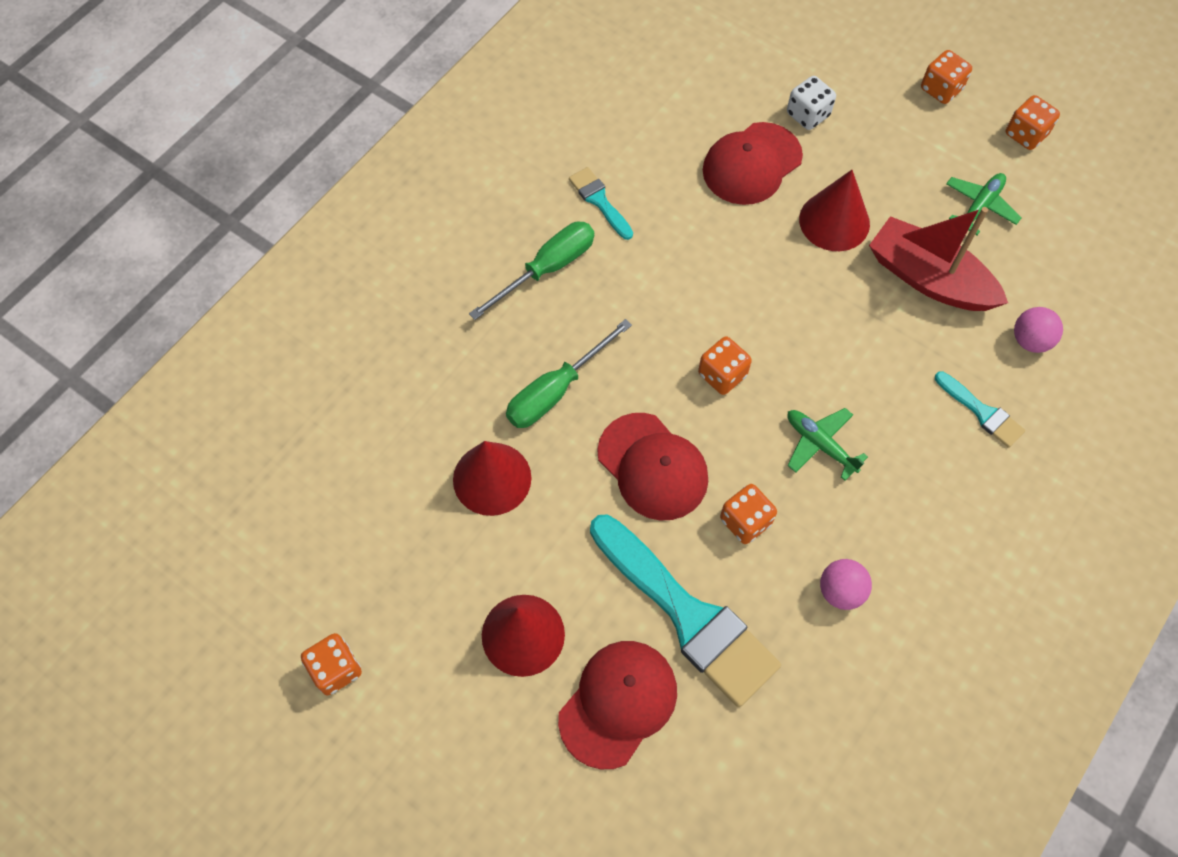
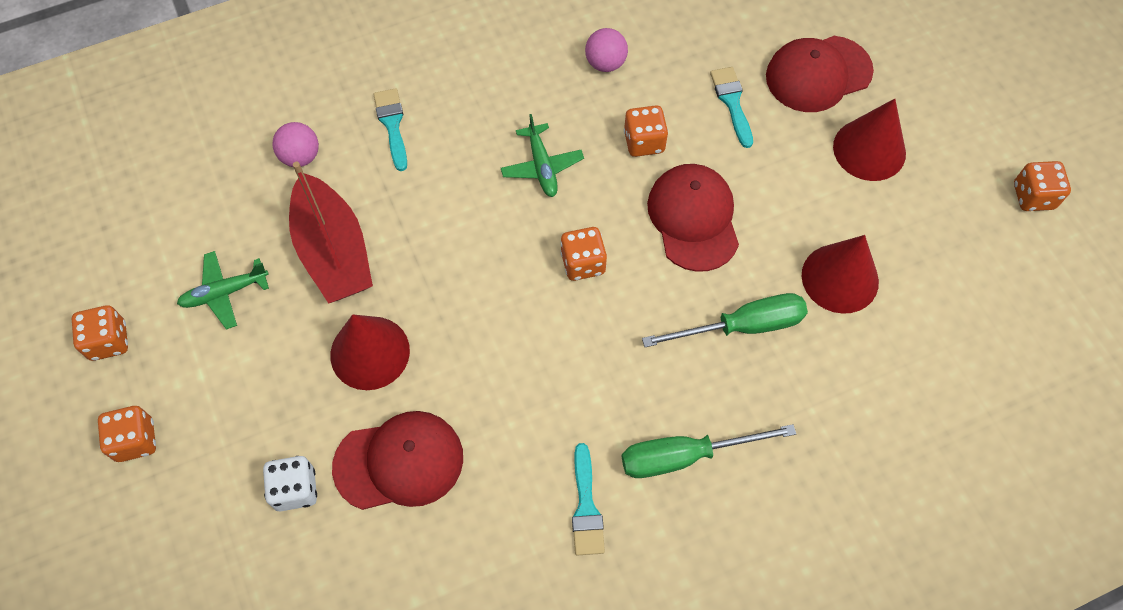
camera: 150 degrees left, 0 degrees up
(687, 615) = (732, 102): turquoise brush -> turquoise brush, size x0.47

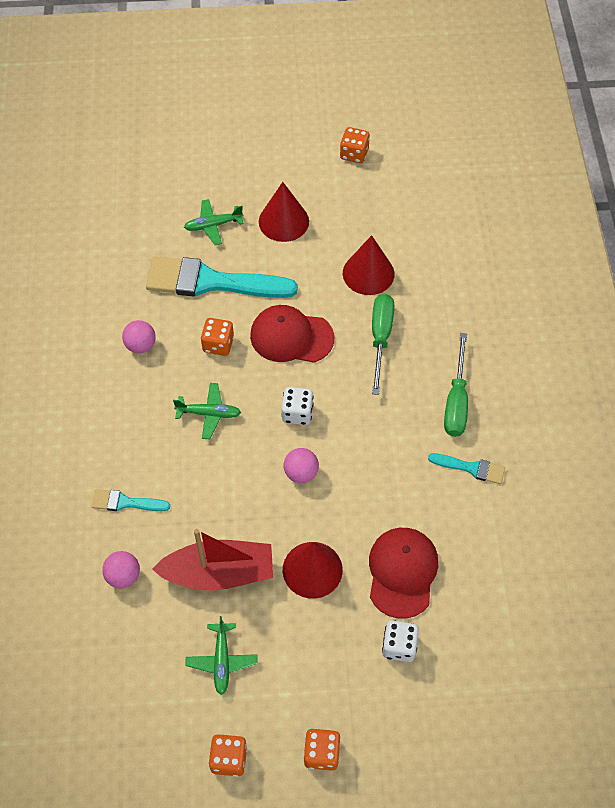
camera: 70 degrees left, 5 degrees down
(499, 295) = (301, 473): none -> pink ball
(583, 263) = (297, 413): orange dice -> white dice
(732, 102) = (211, 282): turquoise brush -> turquoise brush, size x2.15
(818, 74) = (213, 225): red cap -> green plane

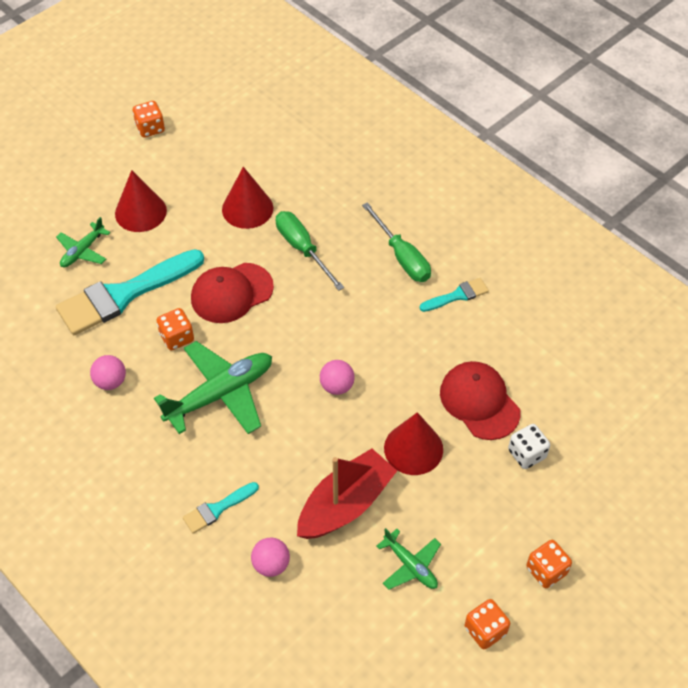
camera: 40 degrees left, 5 degrees down
(209, 413) = (221, 394): green plane -> green plane, size x1.86
(297, 413) = (291, 345): white dice -> none

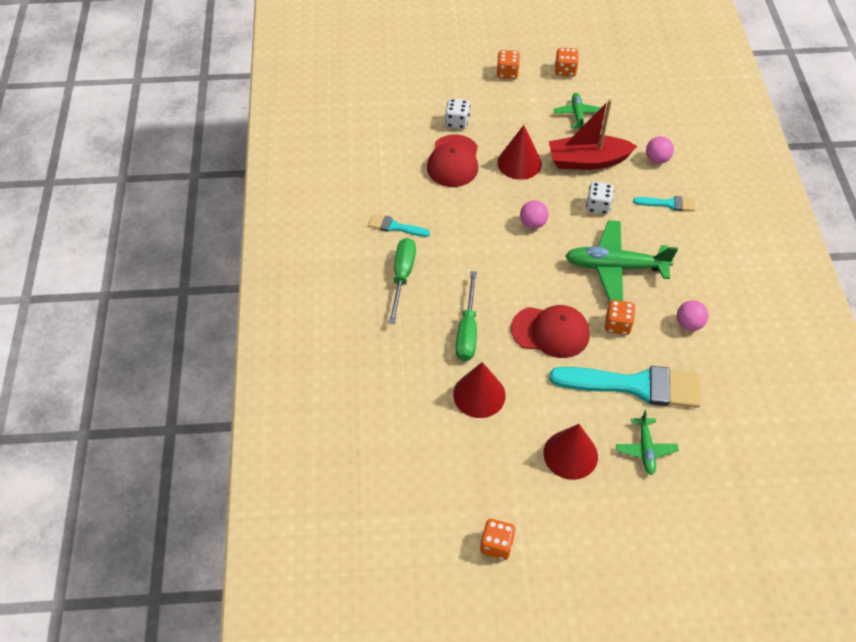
camera: 140 degrees left, 0 degrees up
(82, 251) = (645, 449): green plane -> green plane turned 105 degrees clockwise
(289, 452) = (598, 206): none -> white dice

